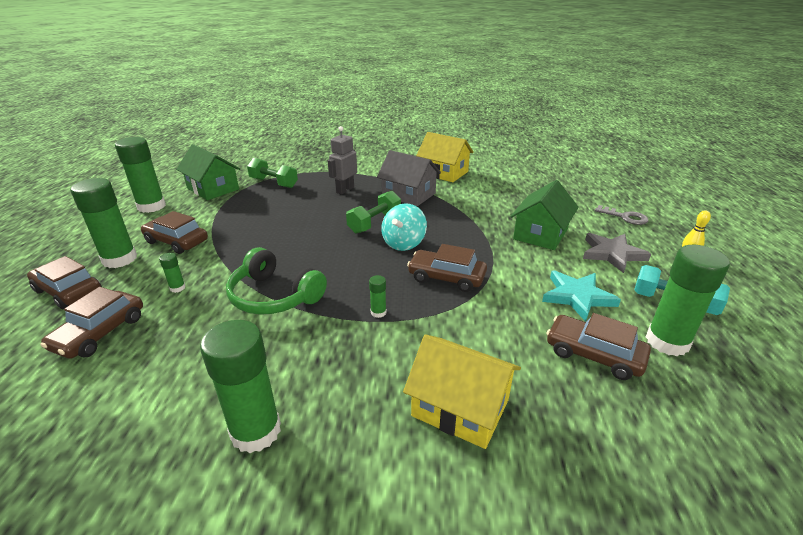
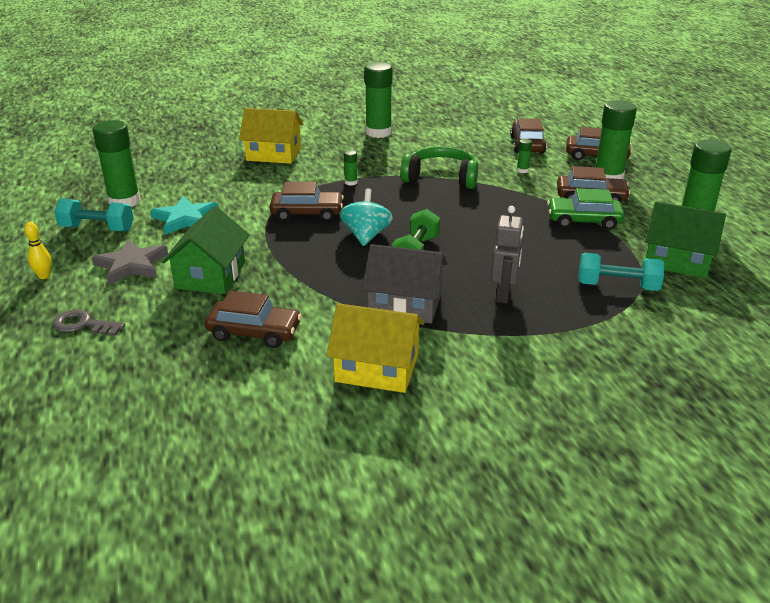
camera: 160 degrees right, 0 degrees up
(220, 223) = (583, 221): none -> green car
(274, 183) = (617, 286): green dumbbell -> turquoise dumbbell
(594, 354) = (185, 186): brown car -> brown car (254, 332)

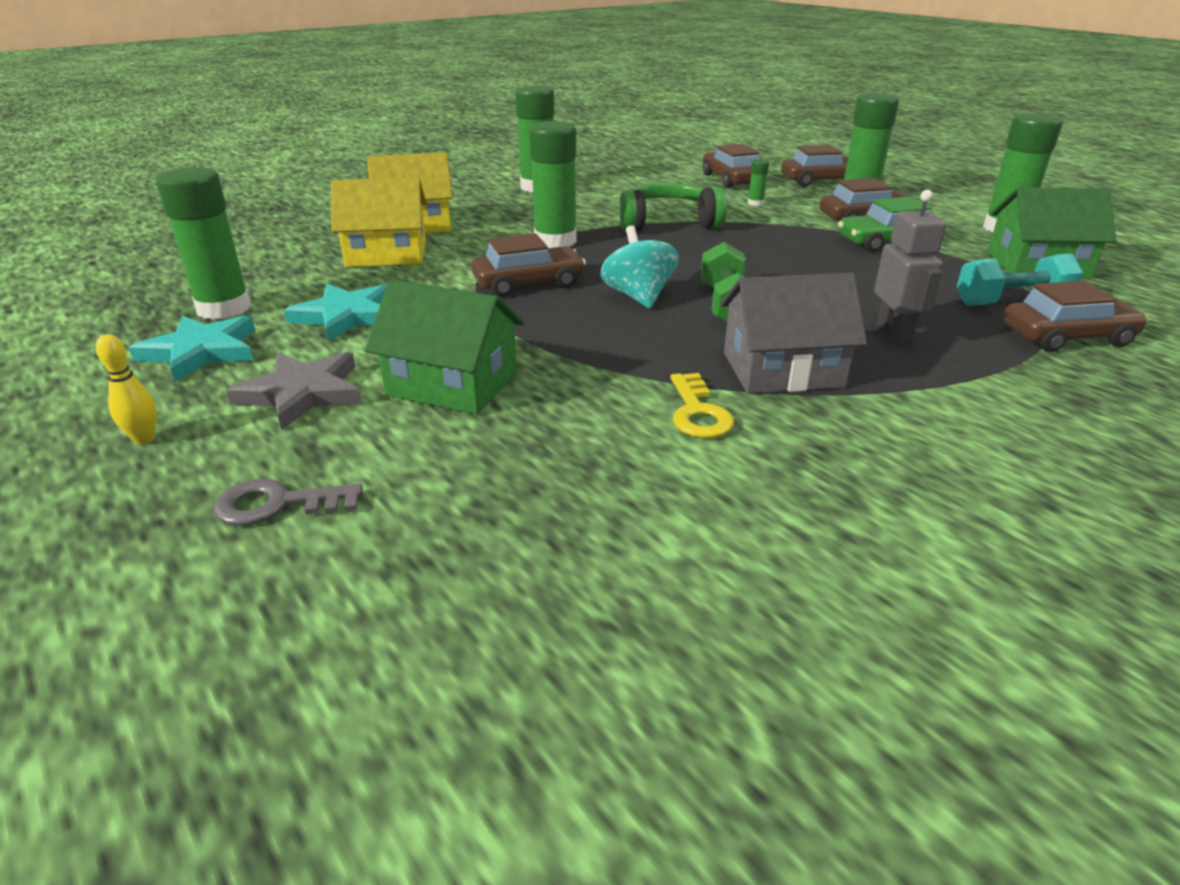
camera: 20 degrees left, 0 degrees up
(97, 229) = (201, 351): turquoise dumbbell -> turquoise star
(210, 275) = (452, 384): green house -> green house turned 60 degrees counterclockwise
(254, 332) = (599, 453): brown car -> brown car (1067, 337)
(328, 320) = (698, 412): none -> yellow key
(351, 182) = (555, 241): green glue stick -> green glue stick, size x2.34
(377, 368) = (840, 465): yellow house -> yellow house (386, 254)

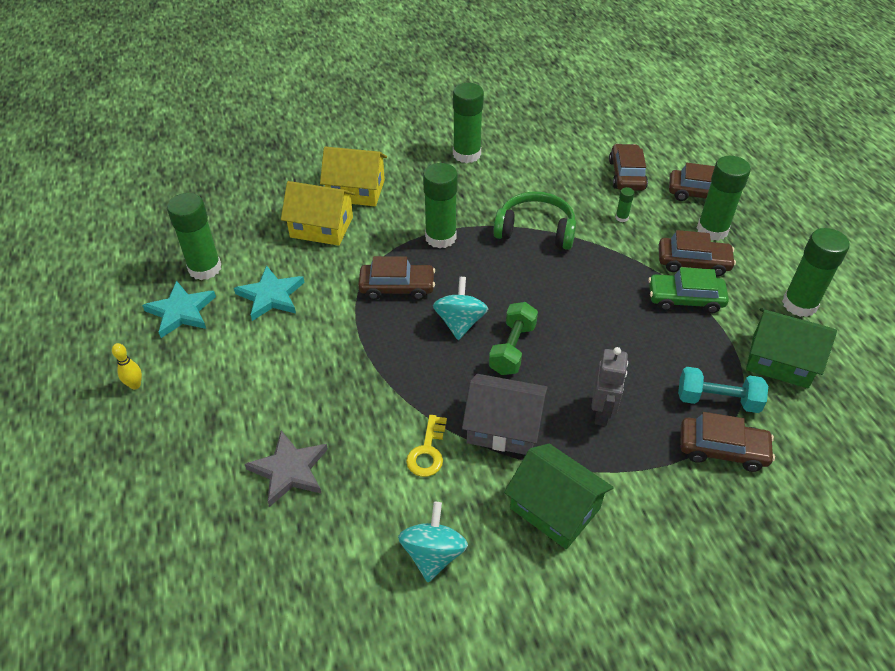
camera: 20 degrees right, 15 degrees up
(278, 504) = (183, 457): grey key -> none
(302, 393) = (222, 368): grey star -> grey star (289, 470)
(452, 384) = (304, 383): green house -> green house (555, 508)
(809, 519) = (433, 554): none -> turquoise spinning top

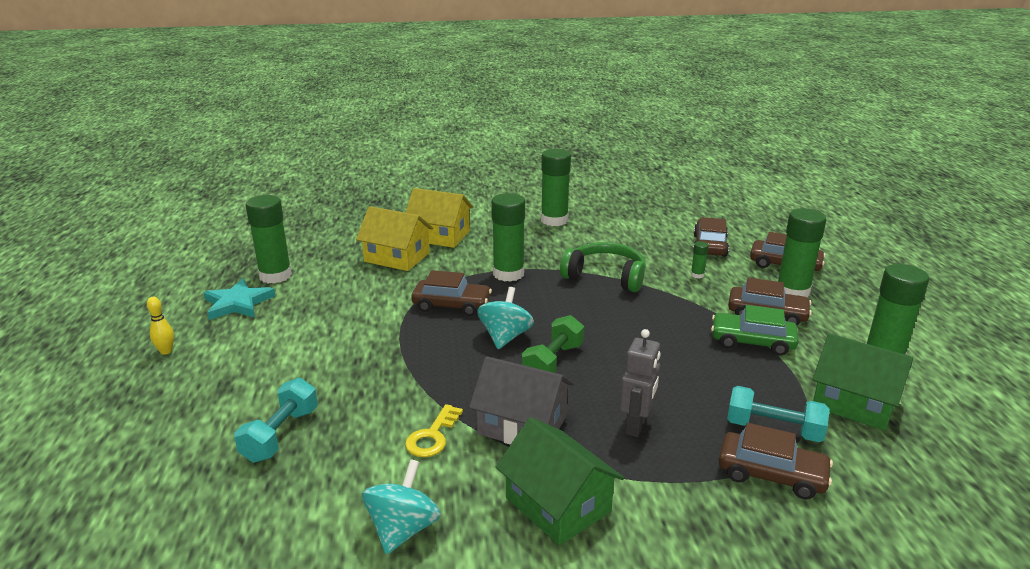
camera: 10 degrees right, 20 degrees down
(271, 296) = (327, 300): turquoise star -> none
(289, 470) = (281, 435): grey star -> turquoise dumbbell

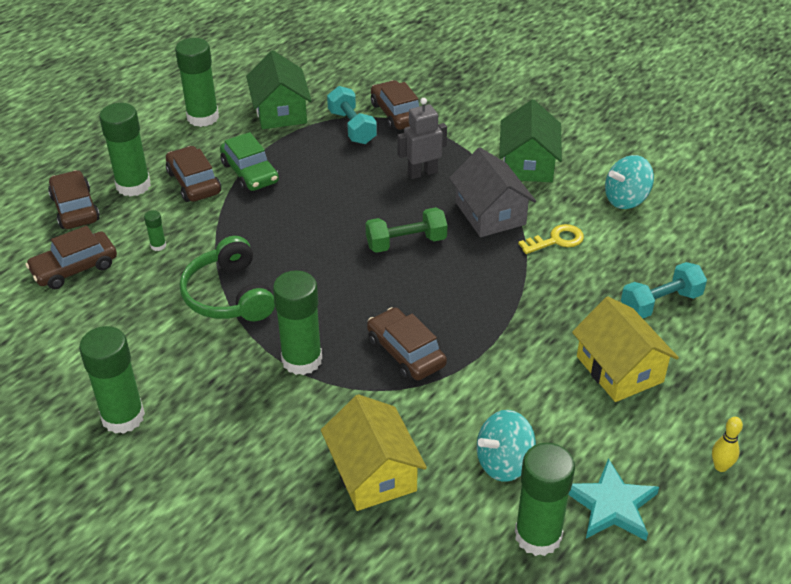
camera: 135 degrees left, 15 degrees up
(440, 236) = (279, 483): yellow house -> yellow house (619, 369)
(505, 337) = (408, 287): turquoise spinning top -> turquoise spinning top (504, 463)

